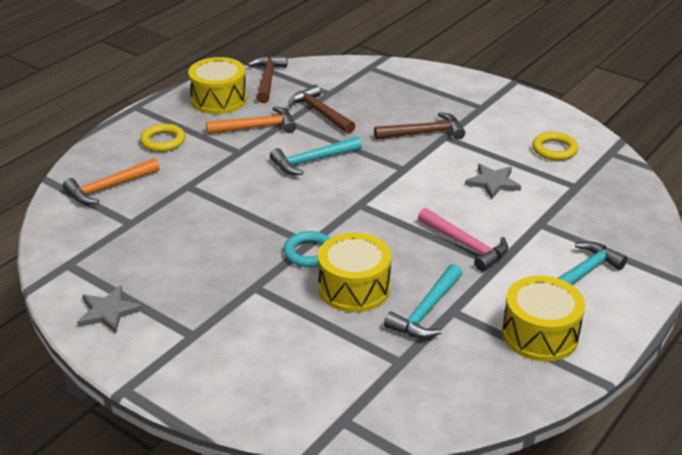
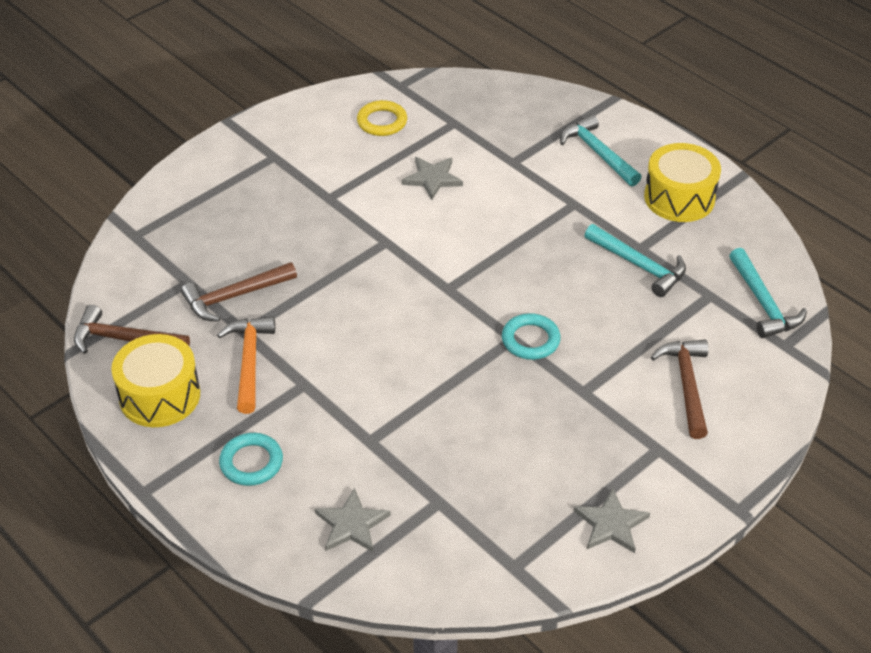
camera: 80 degrees left, 10 degrees up
(109, 187) = (352, 524): orange hammer -> grey star
(163, 141) = (251, 462): yellow ring -> turquoise ring
(312, 161) = (346, 317): turquoise hammer -> turquoise hammer (763, 303)
(354, 288) = (596, 312): yellow drum -> none
(424, 133) = (315, 213): brown hammer -> brown hammer (686, 385)
(465, 245) = (538, 219): pink hammer -> none

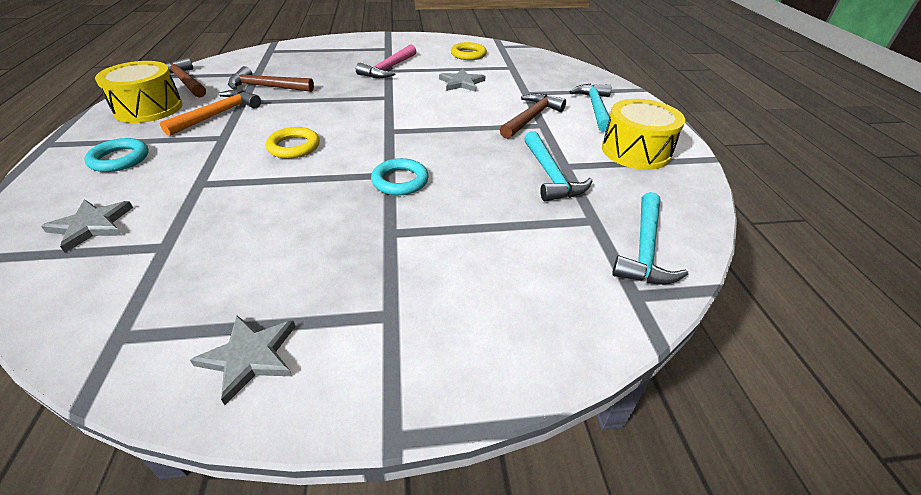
camera: 35 degrees right, 5 degrees down
(325, 194) = (388, 68): none -> pink hammer
(389, 356) = (294, 146): none -> yellow ring
(686, 385) = (488, 276): brown hammer -> brown hammer (531, 118)

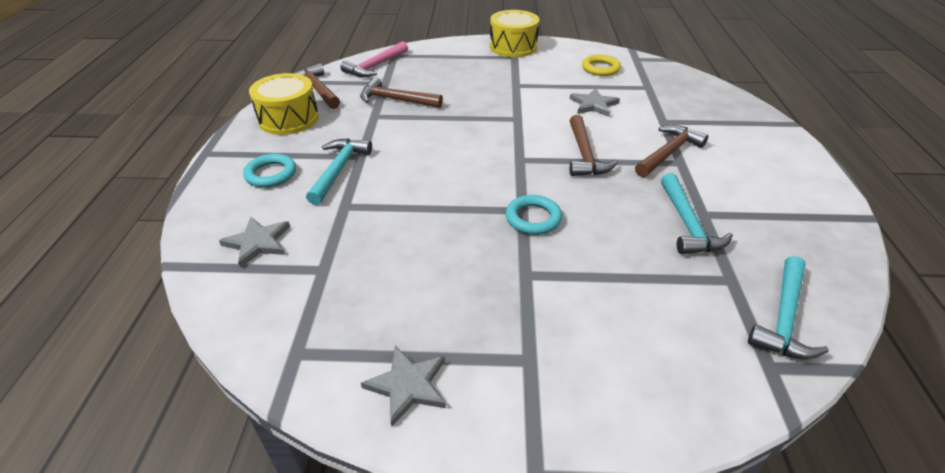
camera: 10 degrees right, 0 degrees up
(218, 114) = (353, 130): orange hammer -> none
(294, 146) = (428, 171): yellow ring -> none
(388, 68) = (516, 83): pink hammer -> pink hammer (375, 66)
(452, 123) = (584, 154): none -> brown hammer
(595, 108) = (739, 145): turquoise hammer -> turquoise hammer (338, 170)
(635, 151) = (782, 202): yellow drum -> yellow drum (513, 47)

